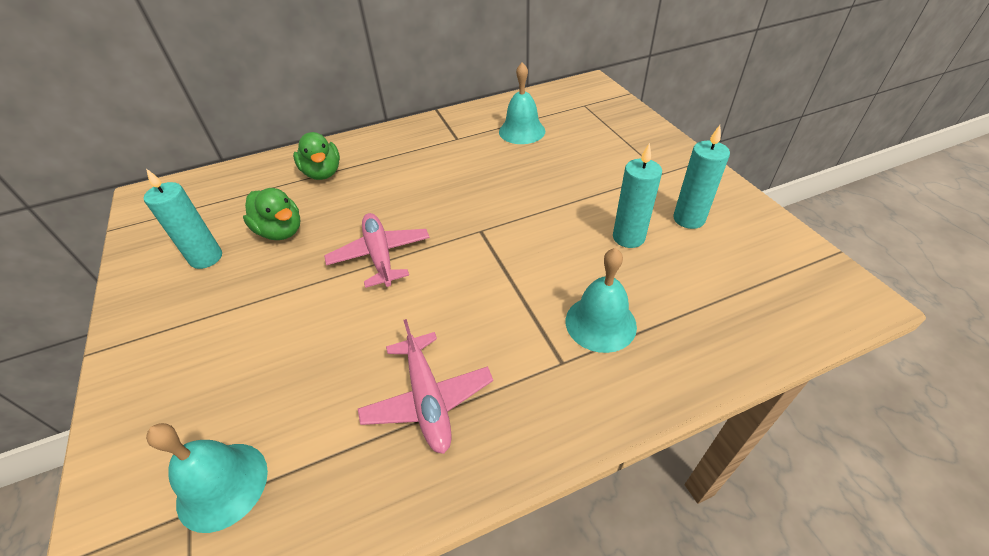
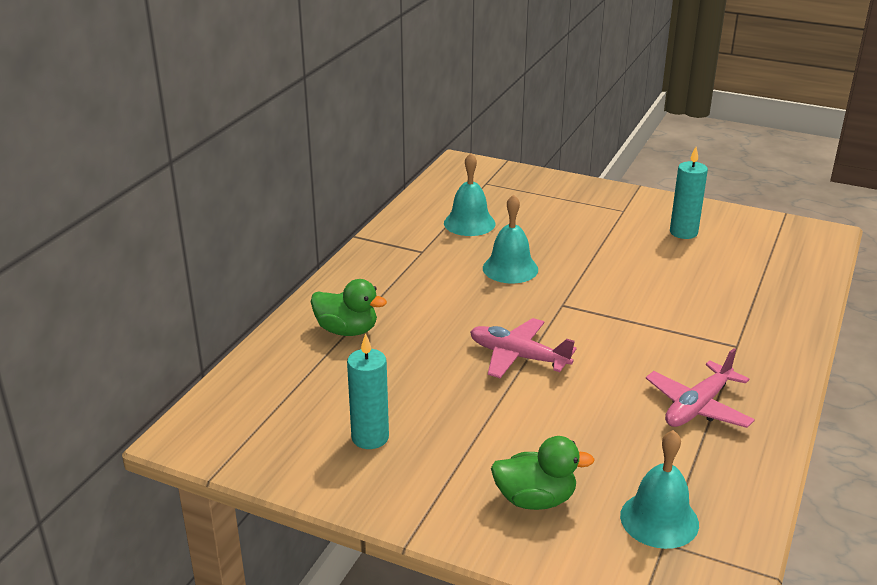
camera: 45 degrees left, 15 degrees down
(281, 231) = (400, 386): green duck -> green duck (535, 499)
(428, 400) = (697, 407): pink plane -> pink plane turned 105 degrees clockwise
(600, 323) = (725, 315): turquoise bell -> turquoise bell (510, 268)
(628, 237) = (665, 261): turquoise candle -> none

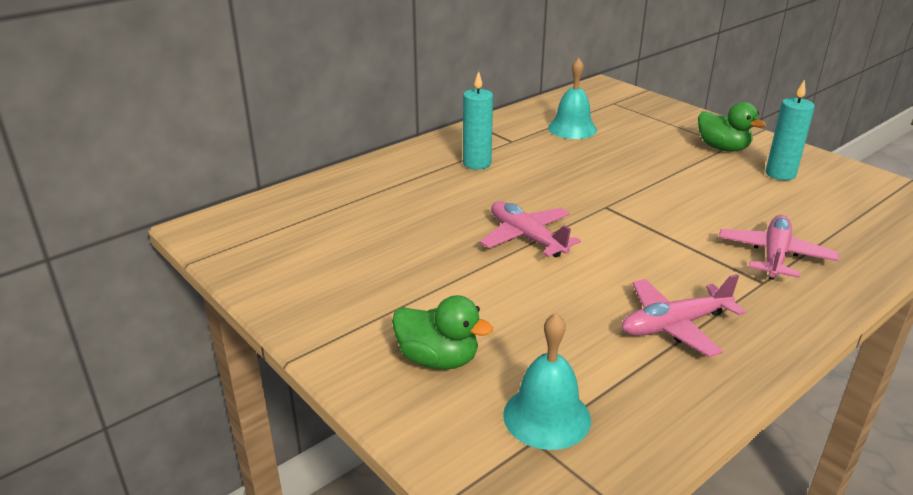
camera: 25 degrees right, 0 degrees up
(347, 330) = (396, 184): green duck -> green duck (722, 148)
(370, 437) = (339, 267): turquoise candle -> turquoise candle (477, 163)
(510, 268) = (580, 169): turquoise bell -> none
(729, 318) = (774, 255): none -> pink plane

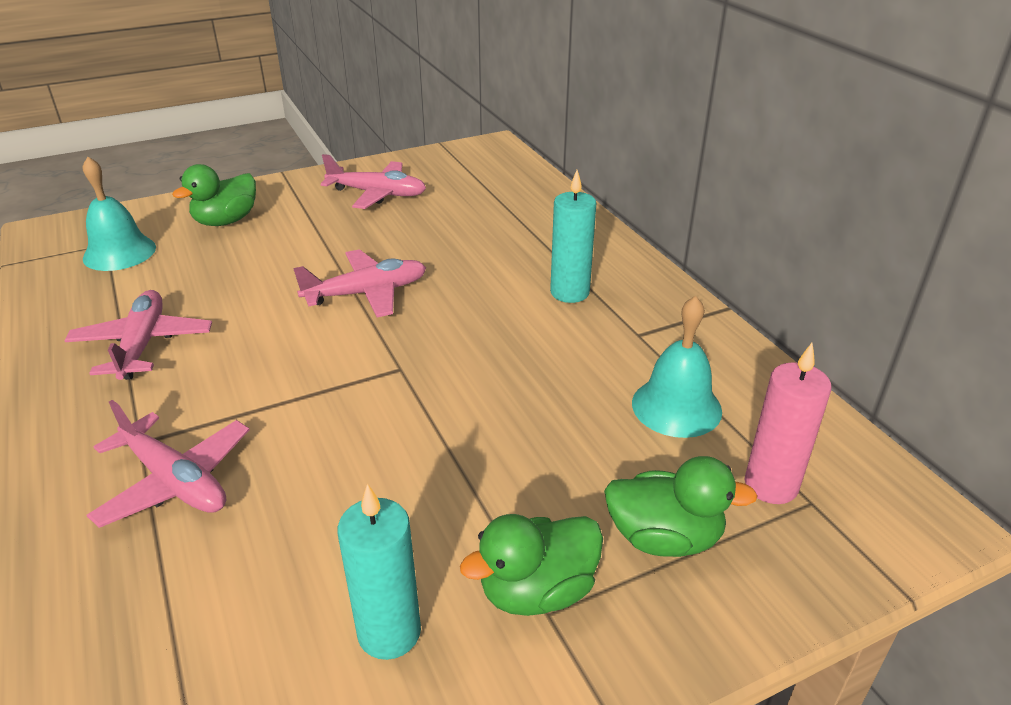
camera: 105 degrees right, 5 degrees up
(339, 273) = (378, 194): none -> pink plane
(610, 109) = (771, 485): none -> pink candle
(665, 127) = (664, 538): none -> green duck

